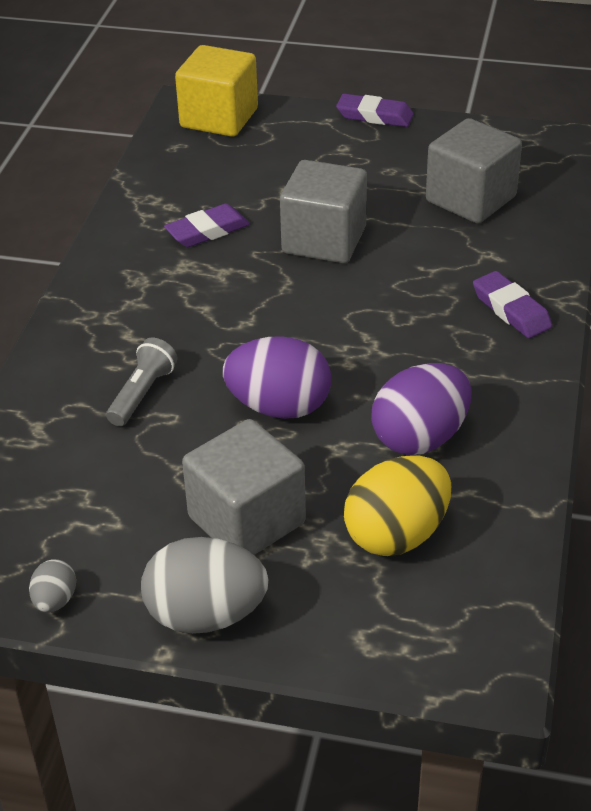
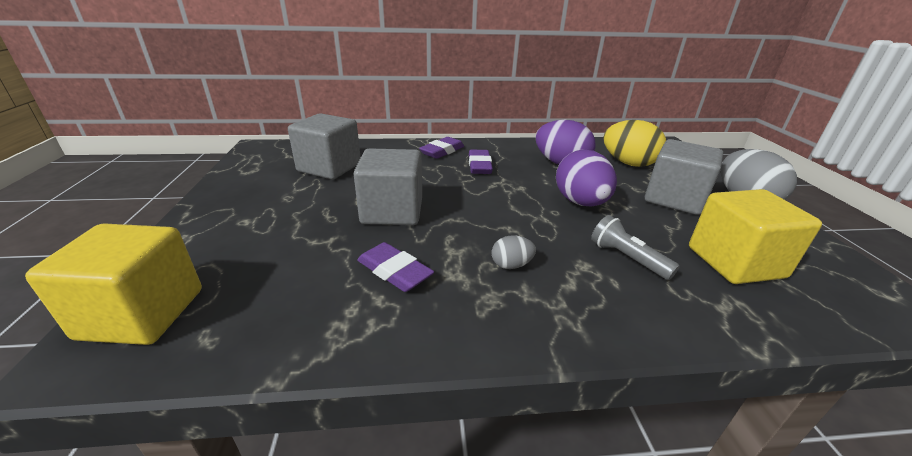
camera: 110 degrees left, 10 degrees down
(55, 600) = (823, 249): grey egg -> grey egg (511, 265)
(85, 484) = (735, 262): none -> yellow cube
(142, 393) = (627, 258): grey flashlight -> grey flashlight turned 45 degrees clockwise
(374, 116) = (190, 212): purple eraser -> purple eraser (479, 165)

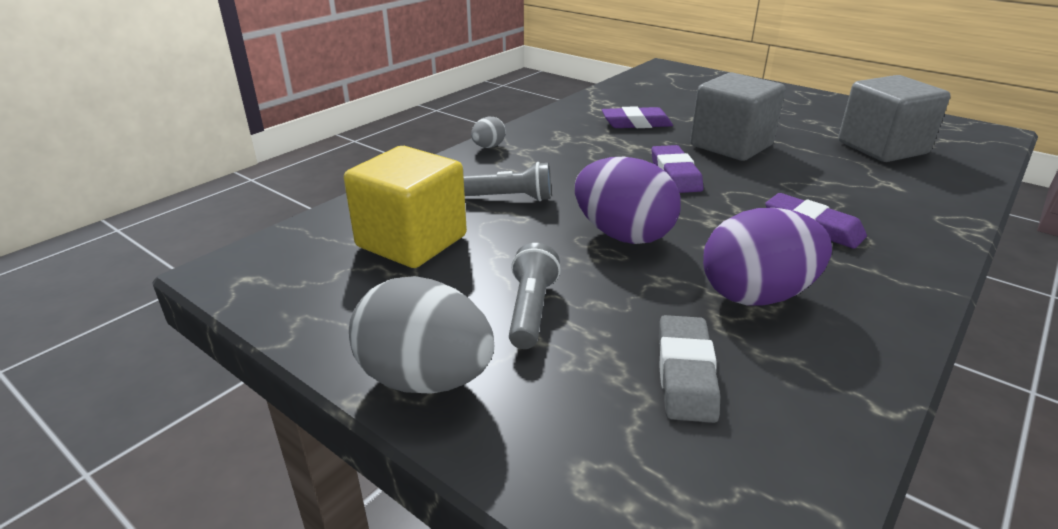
camera: 135 degrees right, 0 degrees up
(142, 313) = (685, 75): yellow cube -> none
(442, 151) = (901, 224): purple eraser -> purple eraser (675, 174)
(511, 265) = (582, 155): grey egg -> grey egg (488, 147)
(628, 163) = (685, 373): yellow egg -> grey eraser
(674, 199) = (531, 310): grey cube -> grey flashlight

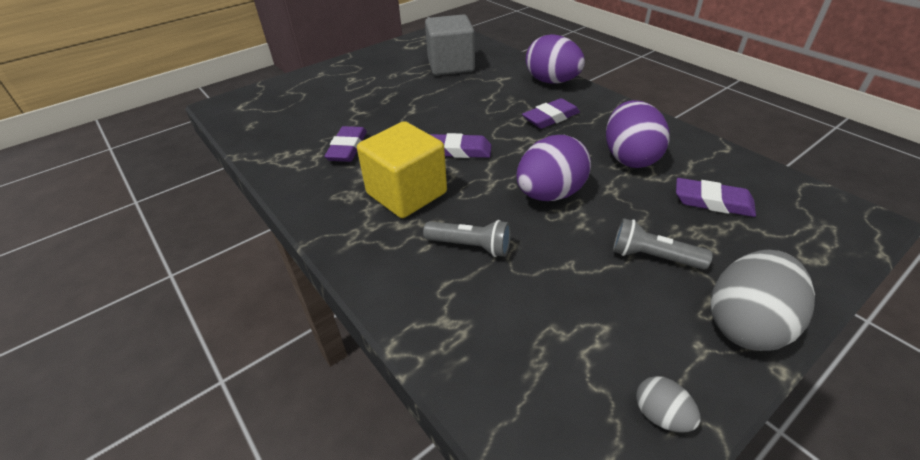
camera: 75 degrees left, 10 degrees up
(411, 241) = (542, 324): yellow cube -> yellow cube (406, 193)
(488, 147) = (347, 248): grey egg -> grey egg (661, 415)
(510, 198) = (470, 246): grey flashlight -> grey flashlight turned 90 degrees clockwise
(685, 373) = (713, 202): grey eraser -> purple eraser
(731, 145) = (418, 115): grey cube -> none
(931, 222) = (552, 81): none -> purple egg

